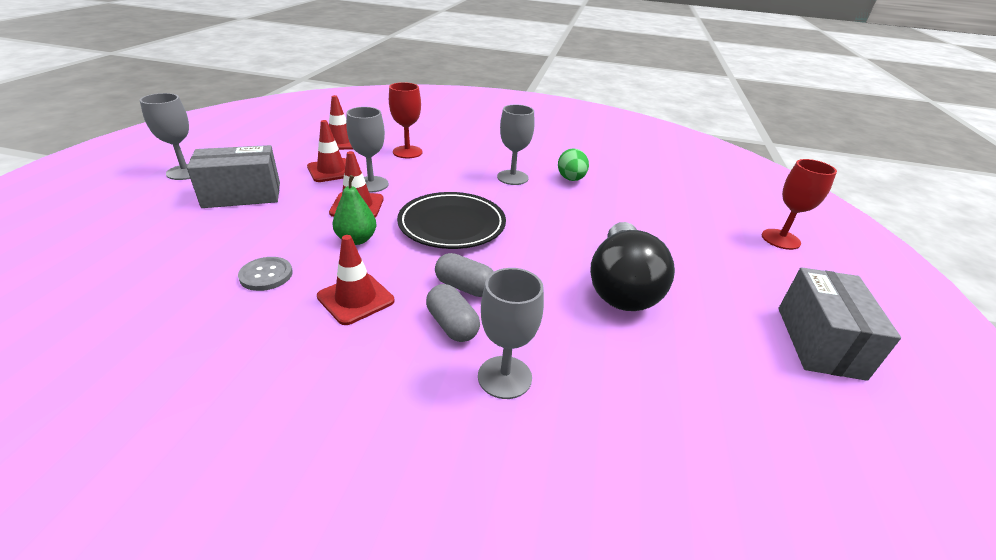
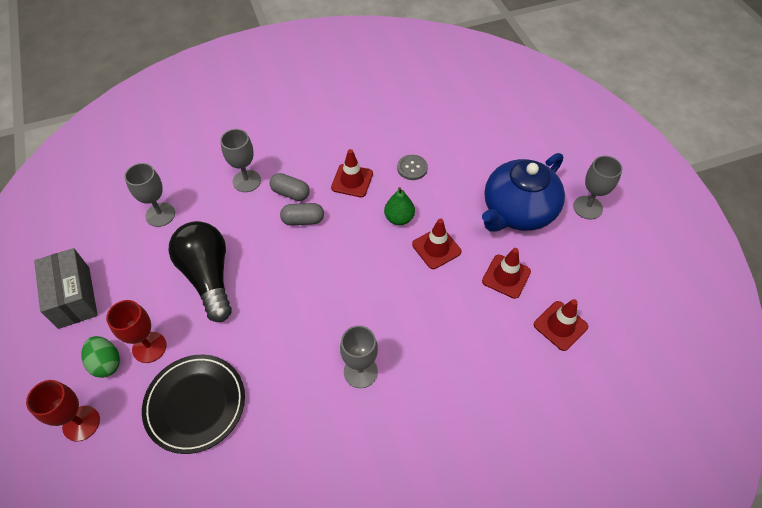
camera: 150 degrees right, 20 degrees up
(242, 195) = (517, 211): grey box -> blue teapot
(371, 184) = (457, 279): grey goblet -> grey goblet (160, 214)
(407, 152) = (488, 351): red goblet -> red goblet (149, 347)
(452, 225) = (355, 269): black plate -> black plate (195, 404)
(571, 179) = (305, 409): green egg -> green egg (106, 363)

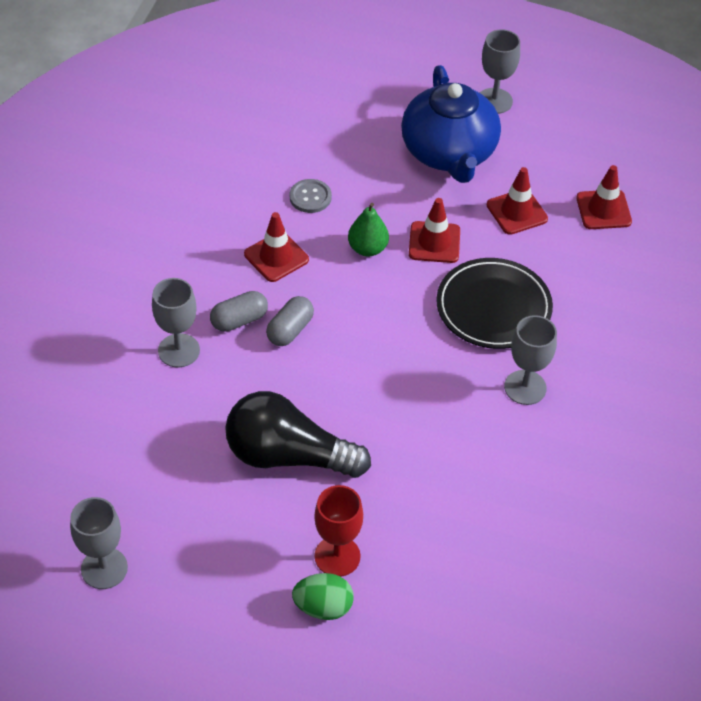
camera: 55 degrees left, 5 degrees down
(74, 297) = (196, 602): grey box -> none
(81, 423) = (384, 663): red goblet -> none
(160, 214) = (147, 459): grey goblet -> grey goblet (104, 568)
(195, 404) = (447, 546): black plate -> black plate (493, 307)

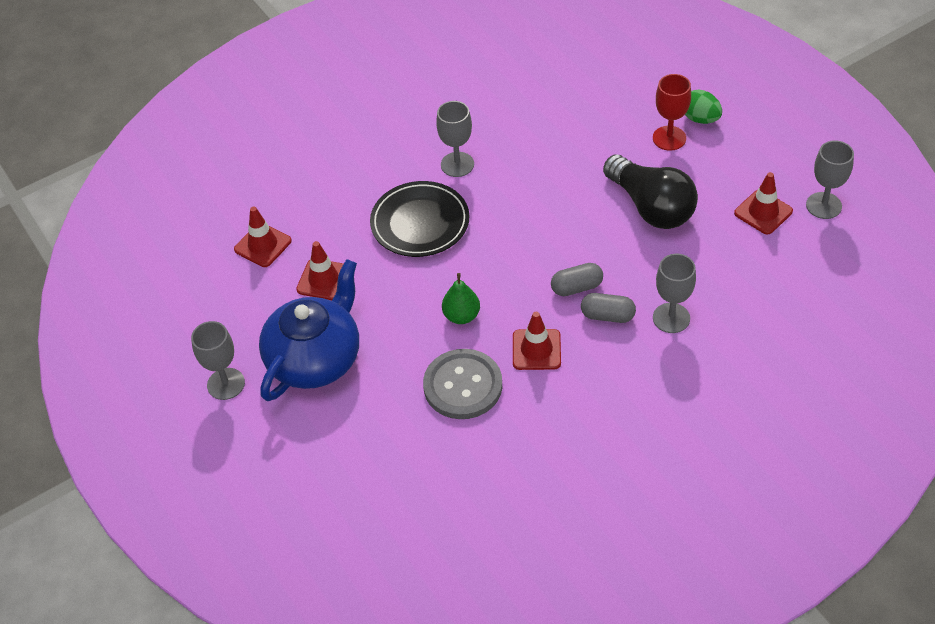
camera: 135 degrees left, 0 degrees up
(310, 197) = (463, 386): grey button -> grey button, size x1.88
(434, 242) = (408, 292): red traffic cone -> red traffic cone (763, 212)

